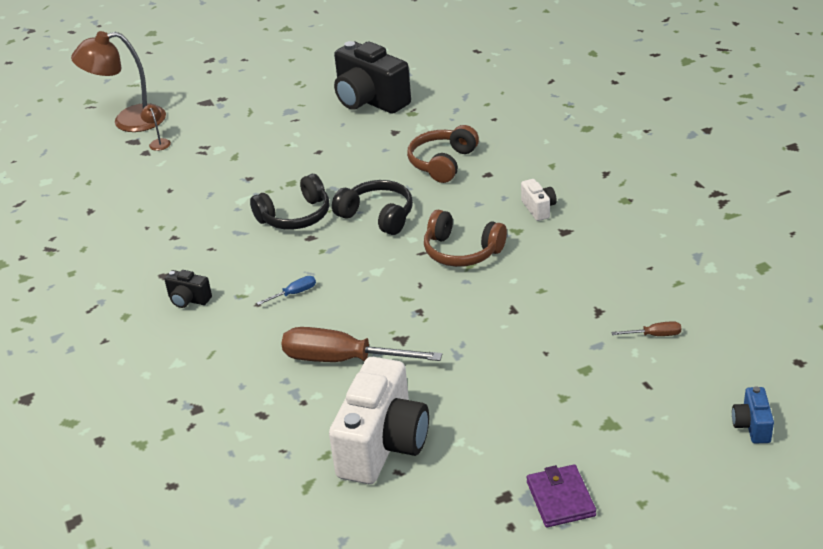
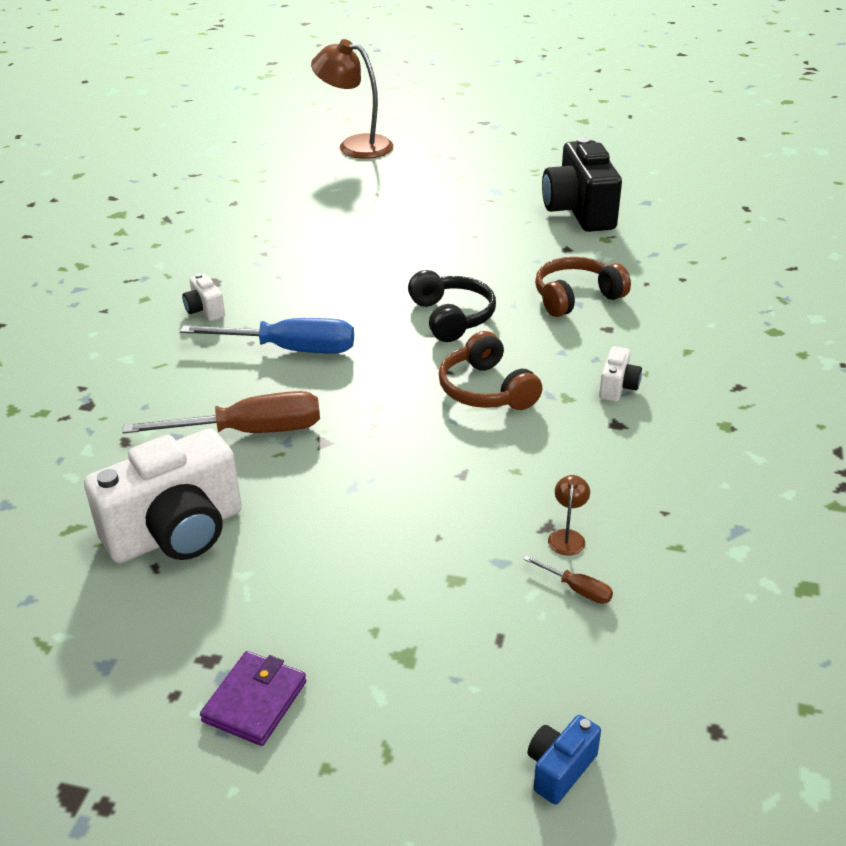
camera: 35 degrees right, 0 degrees up
(158, 142) = (355, 172): brown lamp -> brown lamp (567, 536)
(188, 300) = (205, 310): black camera -> white camera
(294, 293) = (291, 349): blue screwdriver -> blue screwdriver, size x2.35
(295, 216) = (381, 283): black headphones -> none
(342, 360) = (250, 432): brown screwdriver -> brown screwdriver turned 120 degrees clockwise

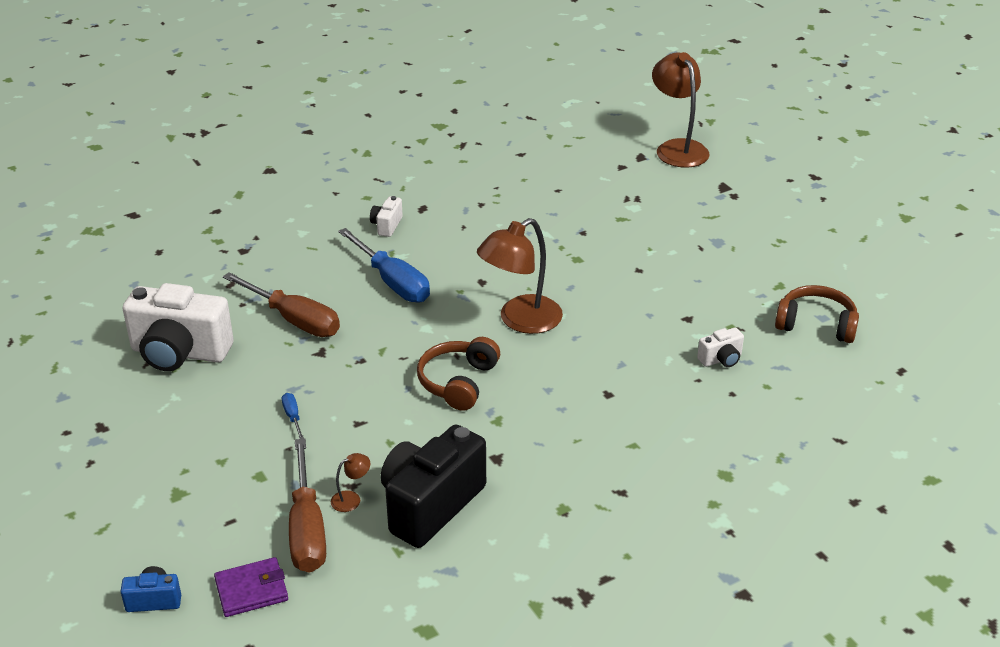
camera: 45 degrees right, 0 degrees up
(255, 701) = (89, 461): purple wallet -> purple wallet (251, 590)
(395, 510) = (293, 417): none -> blue screwdriver
(452, 317) = (520, 320): black headphones -> brown lamp
(576, 297) = (627, 358): brown headphones -> brown headphones (816, 324)
(577, 589) = (307, 529): brown screwdriver -> brown screwdriver, size x2.35
(579, 211) = (752, 295): black camera -> black camera (430, 505)
(617, 387) = (540, 436): white camera -> white camera (721, 359)

